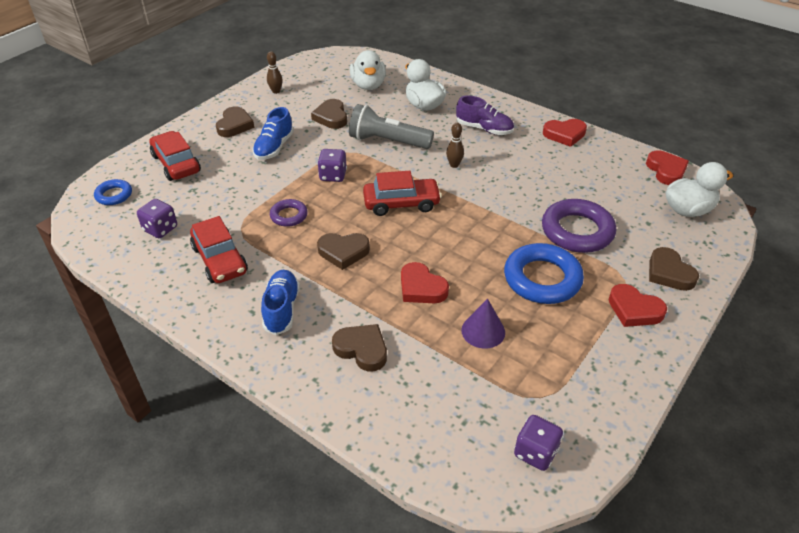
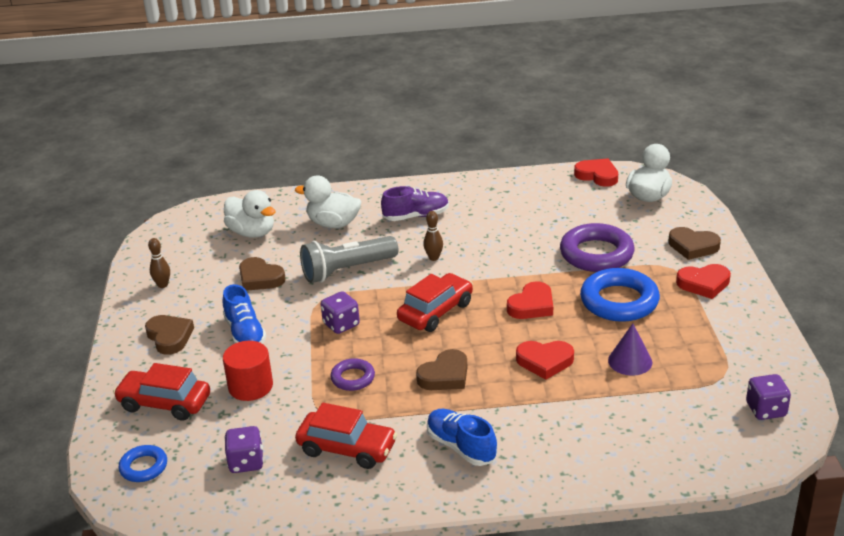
camera: 40 degrees left, 10 degrees down
(229, 183) = (250, 386): none -> red cylinder
(362, 349) = (566, 430): brown heart -> none
(564, 134) = (487, 187): red heart -> red heart (532, 305)

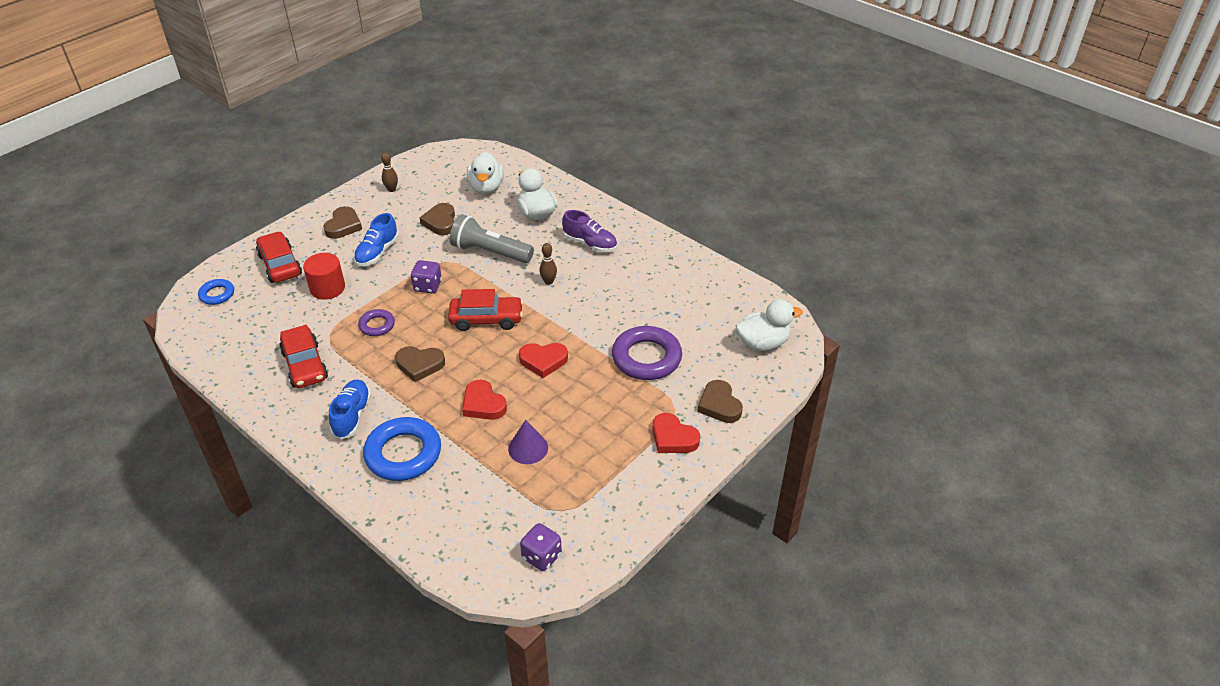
camera: 45 degrees right, 10 degrees up
(246, 462) = (255, 331): purple dice -> none
(597, 175) = (757, 300): red heart -> none
(619, 301) = (597, 403): blue ring -> blue ring (403, 454)

